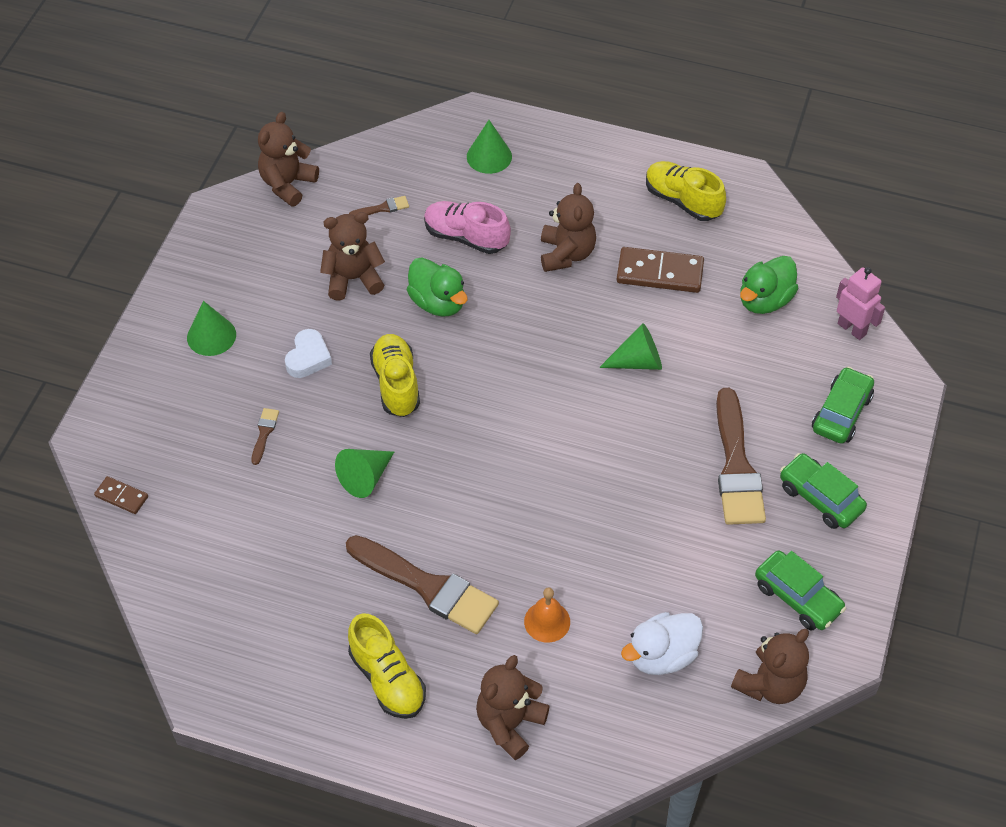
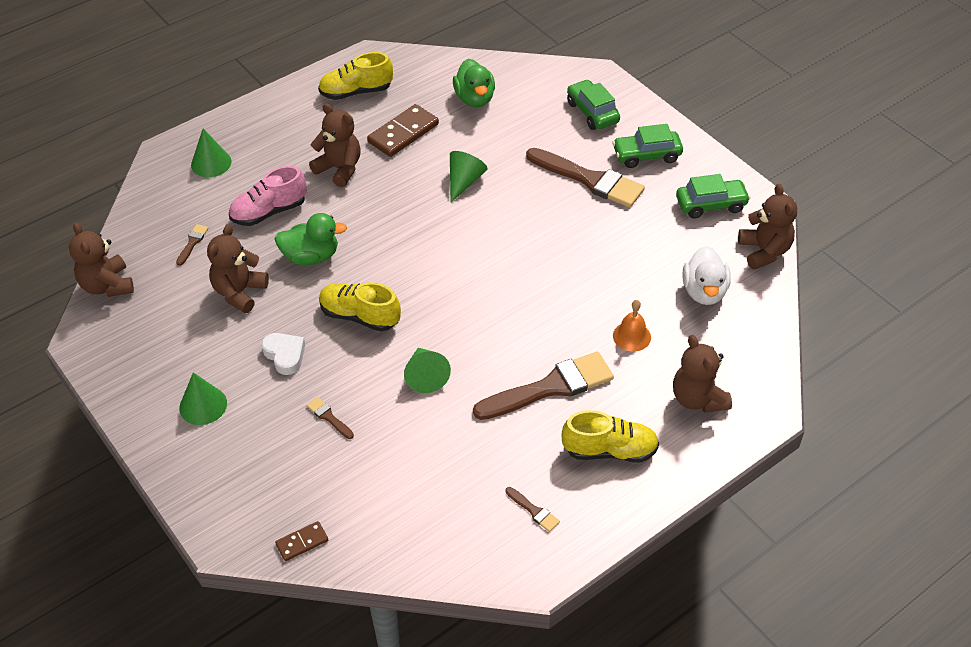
camera: 55 degrees left, 5 degrees down
(273, 654) = (534, 511): none -> brown brush
(852, 329) = (534, 74): pink robot -> none

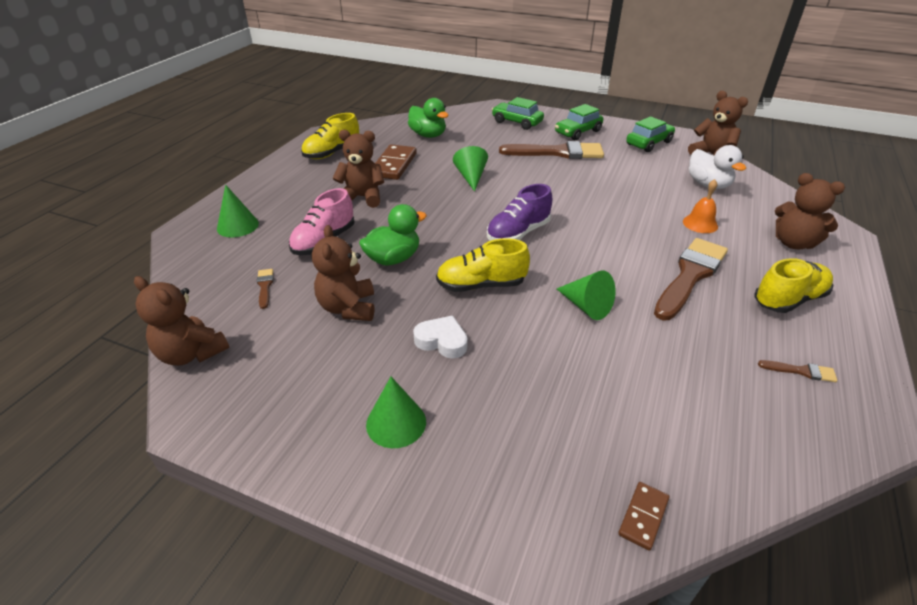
camera: 30 degrees left, 10 degrees down
(329, 417) = (538, 376): brown brush -> none
(443, 273) = (518, 233): none -> purple shoe

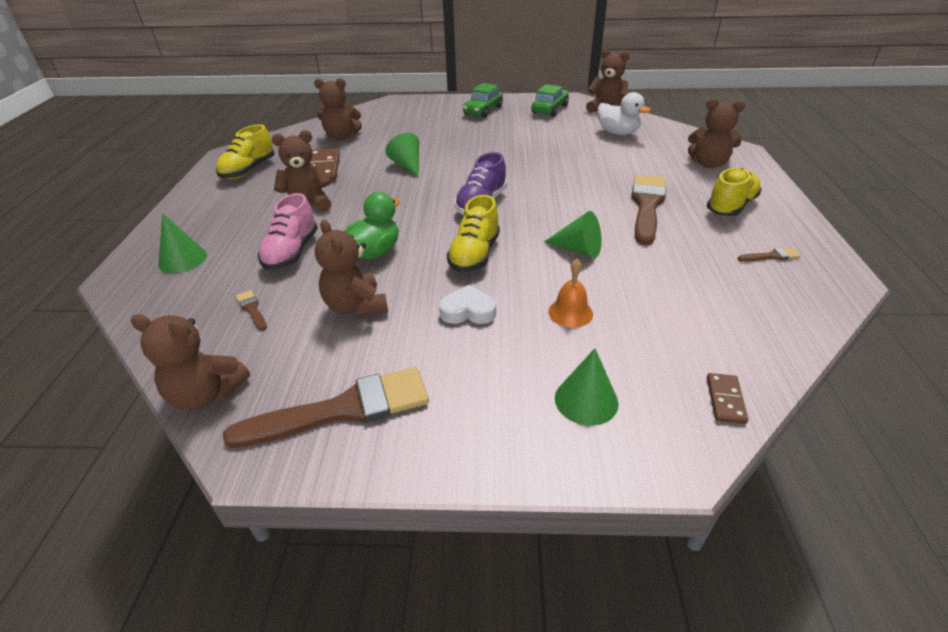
camera: 20 degrees left, 0 degrees up
(396, 423) = (468, 393): green cone -> green cone (586, 400)
(428, 135) = (341, 137): green duck -> brown teddy bear
(481, 285) = (474, 255): yellow shoe -> yellow shoe turned 45 degrees counterclockwise
(517, 122) = (422, 111): green car -> none
(557, 152) = (475, 130): brown brush -> brown brush (343, 409)
(700, 224) = (630, 164): orange bell -> orange bell (570, 312)

